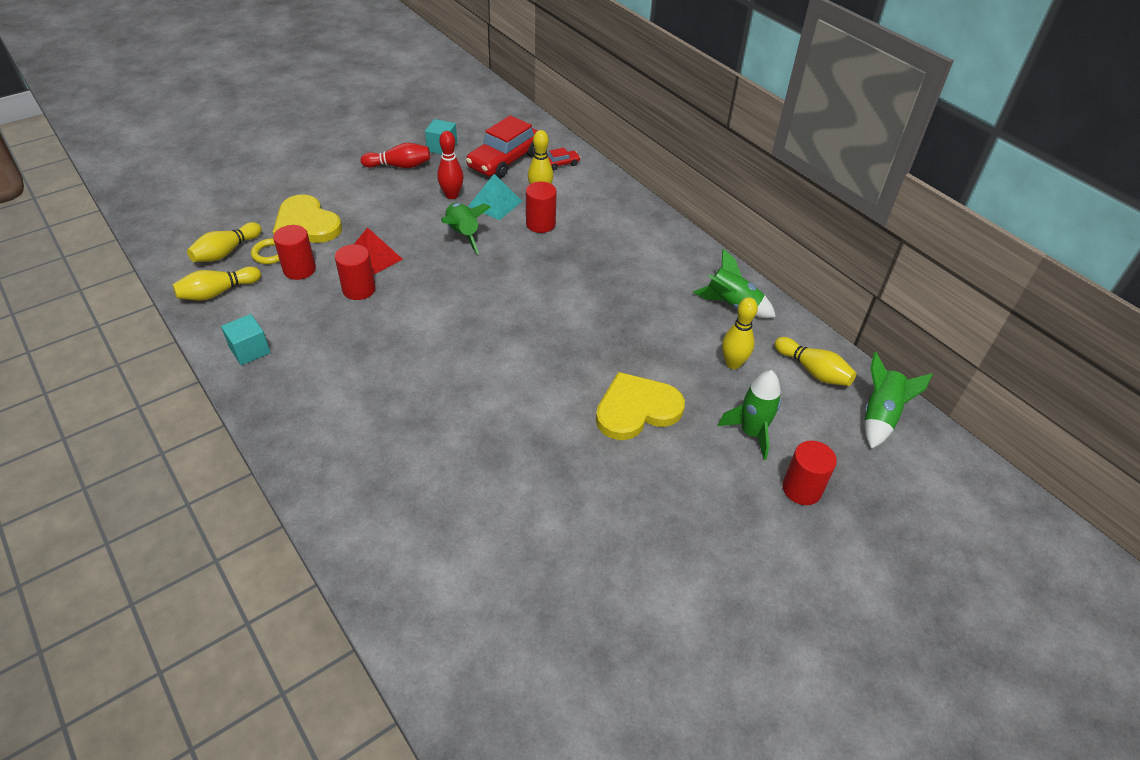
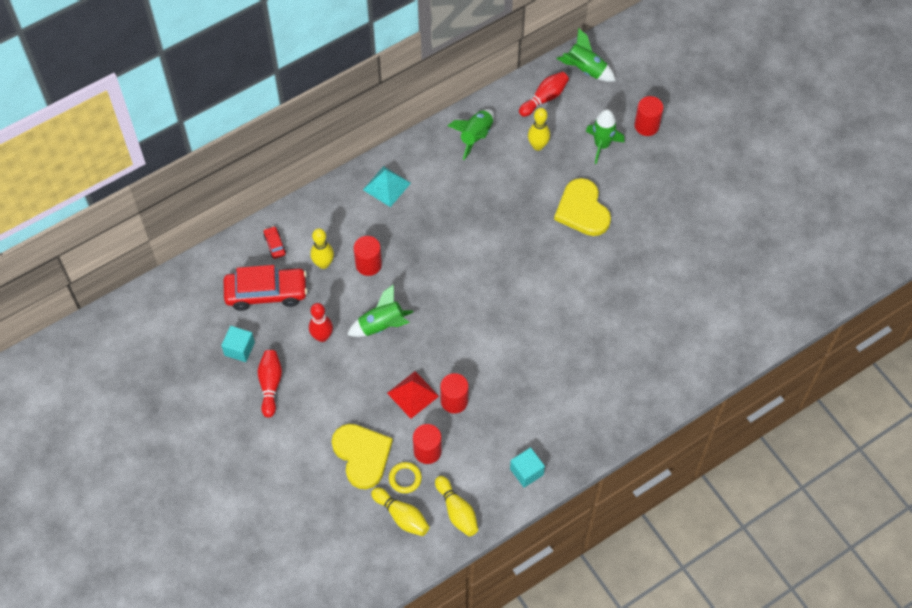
camera: 85 degrees left, 15 degrees up
(306, 224) = (362, 455): yellow heart -> yellow heart turned 75 degrees counterclockwise
(495, 203) = (336, 300): turquoise pyramid -> turquoise pyramid (386, 186)
(504, 160) = (266, 293): red car -> red car turned 45 degrees counterclockwise
(813, 371) = (544, 98): yellow bowling pin -> red bowling pin

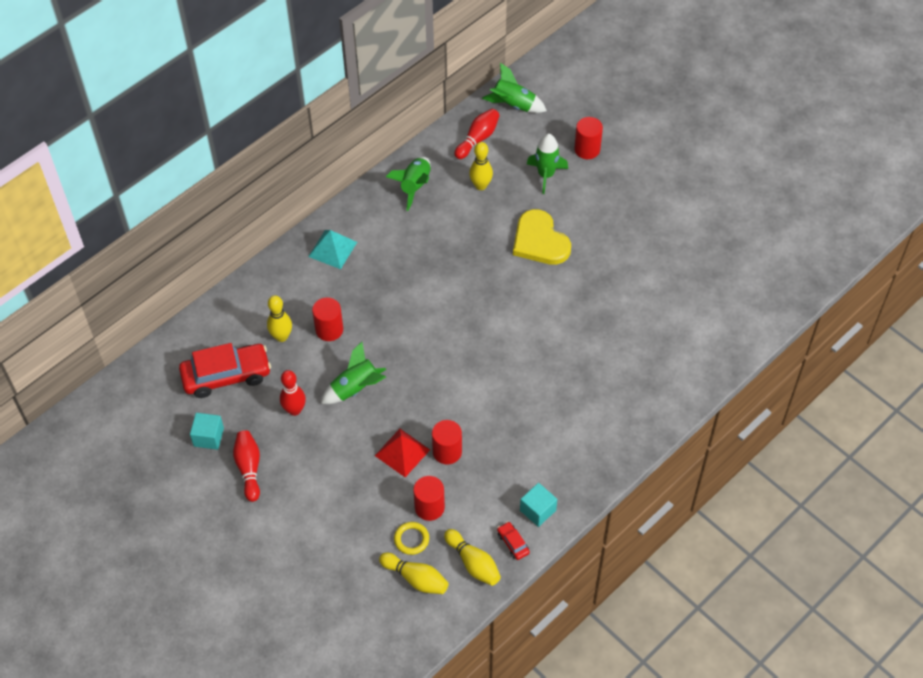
camera: 10 degrees left, 5 degrees down
(275, 245) = (226, 326): red car -> red car (513, 543)
(362, 455) = (361, 523): yellow heart -> none

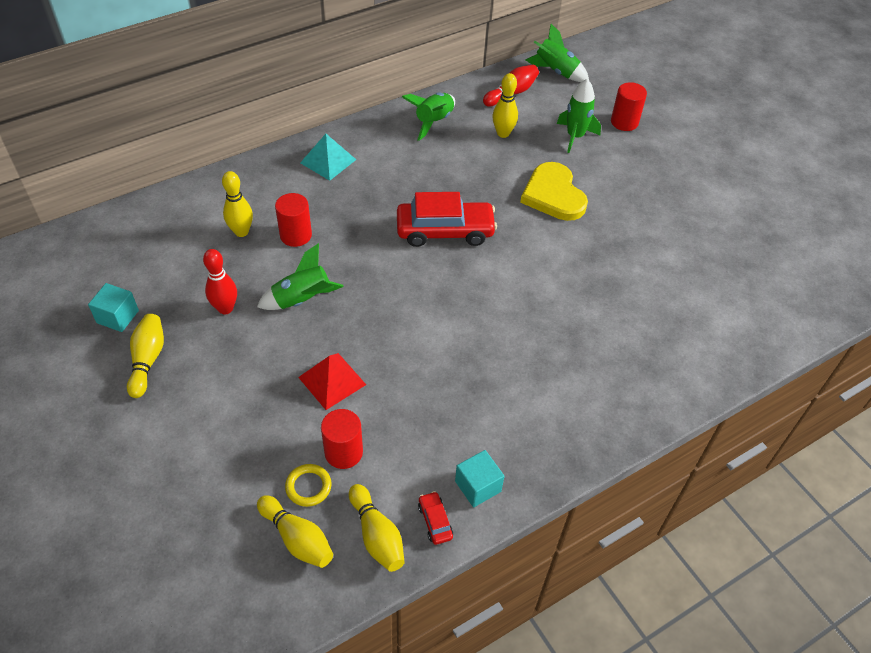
camera: 10 degrees right, 5 degrees down
(226, 375) = (166, 258): red car -> red car (445, 231)
(249, 468) = (147, 360): red bowling pin -> yellow bowling pin
(447, 451) = (385, 391): red cylinder -> none

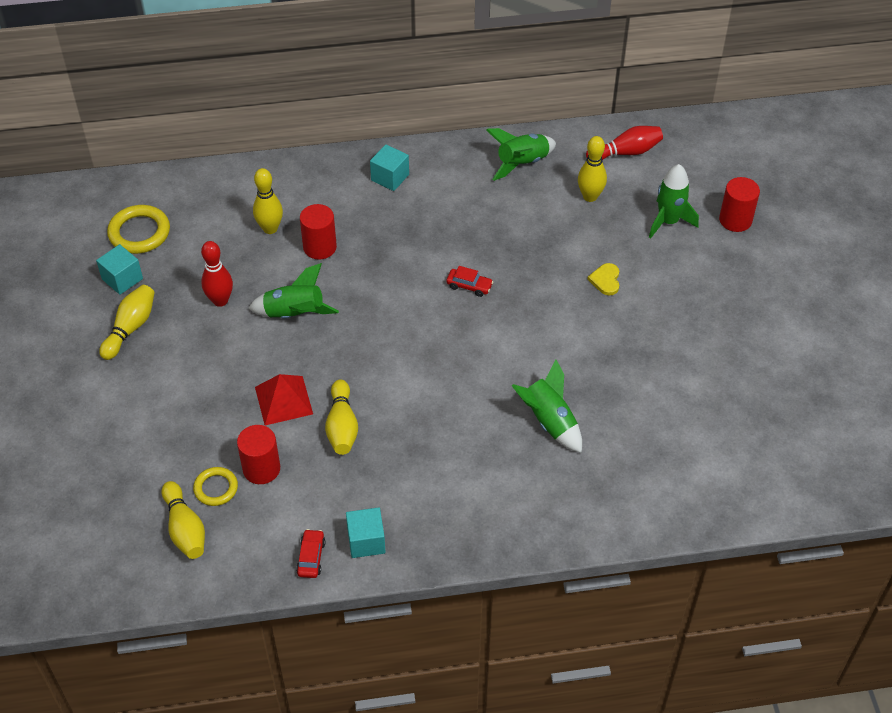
camera: 25 degrees right, 0 degrees up
(115, 269) = (139, 233): none -> yellow ring
(328, 161) = (390, 177): turquoise pyramid -> turquoise cube
(377, 535) = (254, 551): yellow bowling pin -> yellow bowling pin (342, 426)
(445, 231) = (469, 286): red car -> red car, size x0.43
(553, 195) = (605, 280): yellow heart -> yellow heart, size x0.45
(556, 72) = (692, 140): green rocket -> green rocket (549, 421)

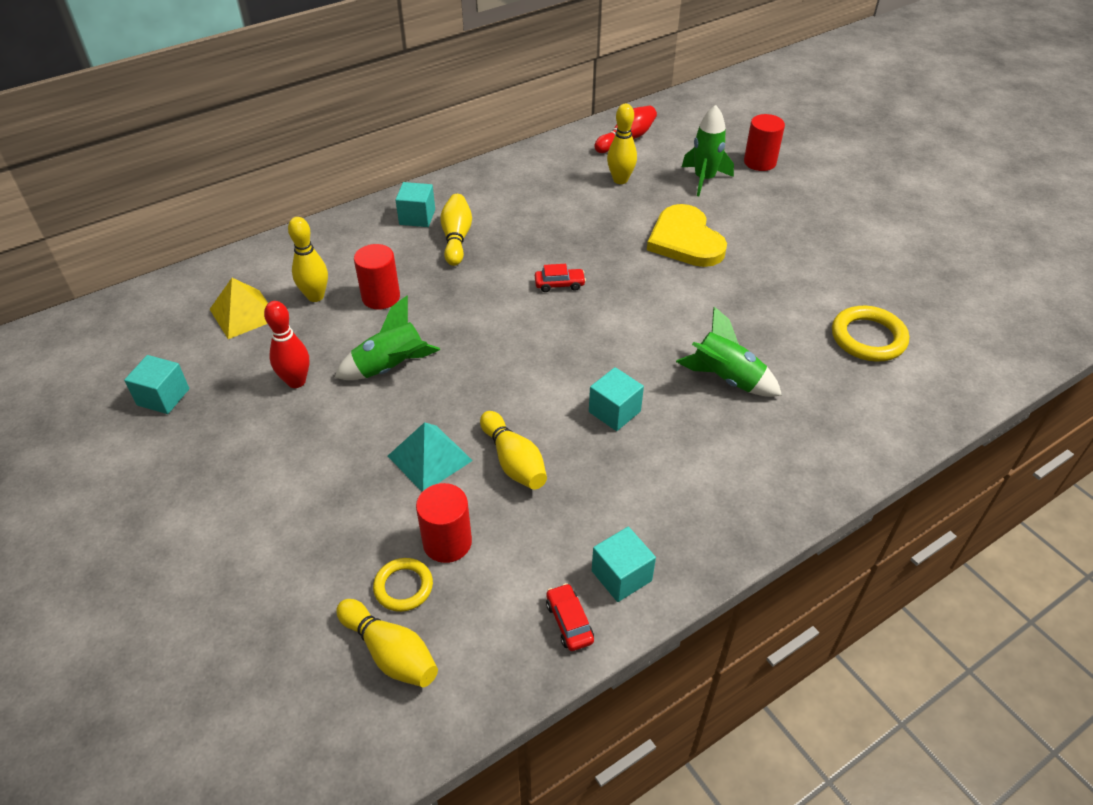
camera: 25 degrees left, 5 degrees down
(130, 328) = (199, 445): yellow bowling pin -> yellow bowling pin (456, 238)
(139, 233) = (162, 344): yellow ring -> yellow ring (868, 338)
(209, 226) = (244, 314): none -> yellow pyramid
(283, 400) = (429, 458): red pyramid -> turquoise pyramid
(441, 415) = (614, 411): none -> turquoise cube
(522, 163) = (539, 171): green rocket -> none
(605, 280) = (685, 240): yellow heart -> yellow heart, size x2.21

